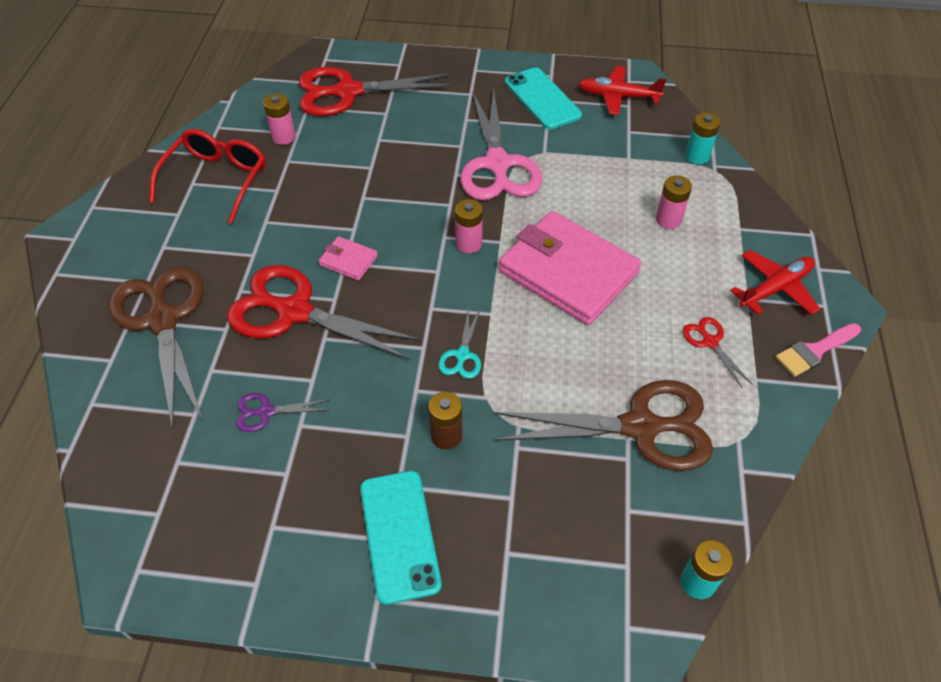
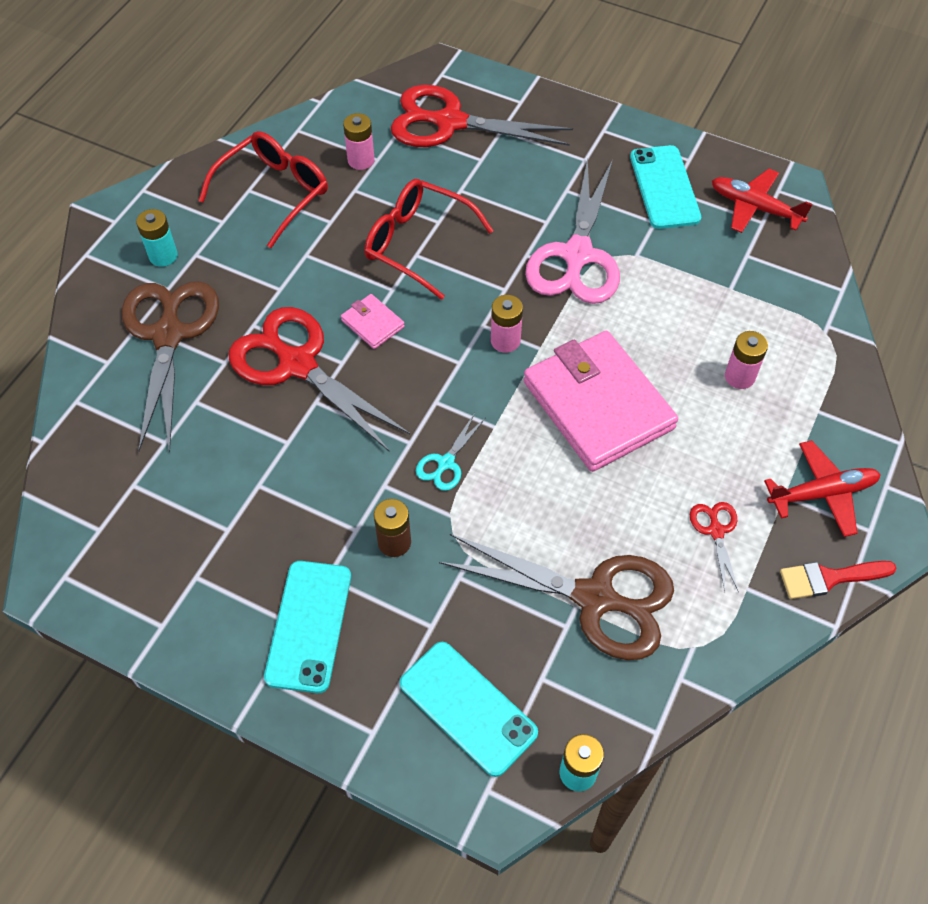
camera: 20 degrees right, 5 degrees up
(266, 412) = (231, 461): purple scissors -> none
(360, 188) = (417, 243): none -> red glasses
(576, 559) = (468, 708): none -> turquoise phone
(697, 156) = (812, 308): turquoise battery -> turquoise battery (163, 256)
(814, 351) = (829, 578): pink brush -> red brush

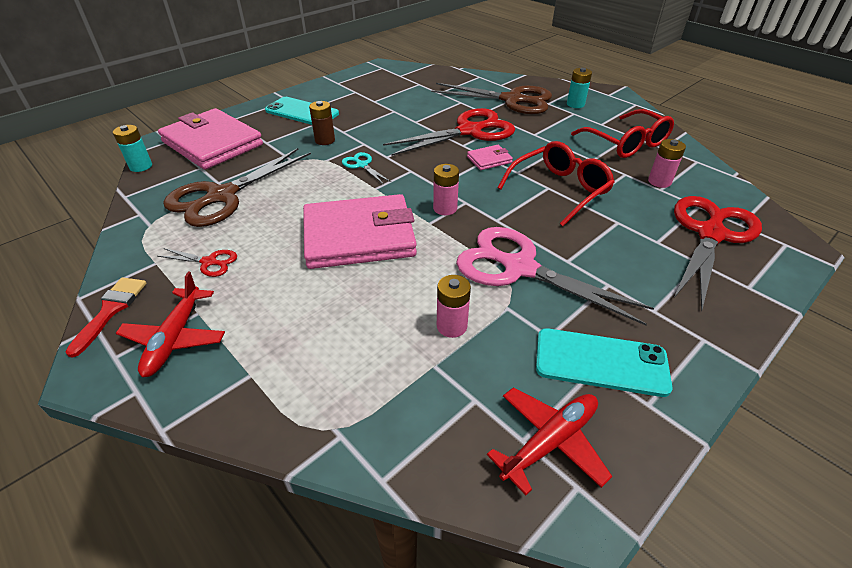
camera: 110 degrees right, 15 degrees down
(468, 708) = (212, 143): turquoise phone -> pink wallet
(739, 377) = (327, 329): pink battery -> pink battery (451, 326)

